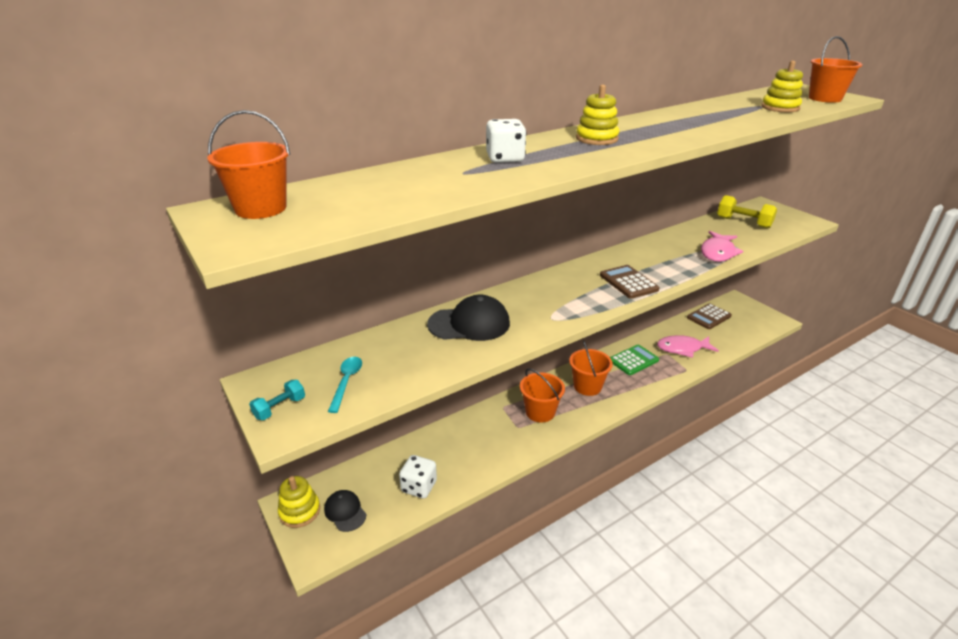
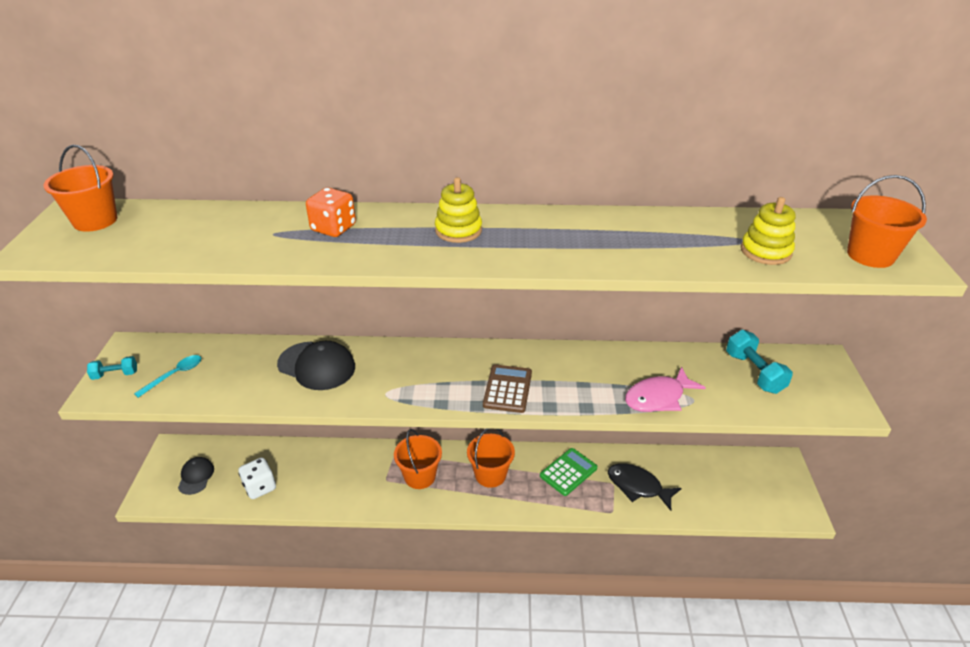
camera: 35 degrees right, 5 degrees up
(300, 511) = (171, 458): yellow stacking toy -> none
(505, 159) = (333, 228): white dice -> orange dice
(633, 360) = (568, 472): green calculator -> green calculator turned 45 degrees counterclockwise
(682, 348) = (638, 486): pink fish -> black fish
(709, 317) = (717, 466): brown calculator -> none
(743, 222) = (754, 373): yellow dumbbell -> turquoise dumbbell

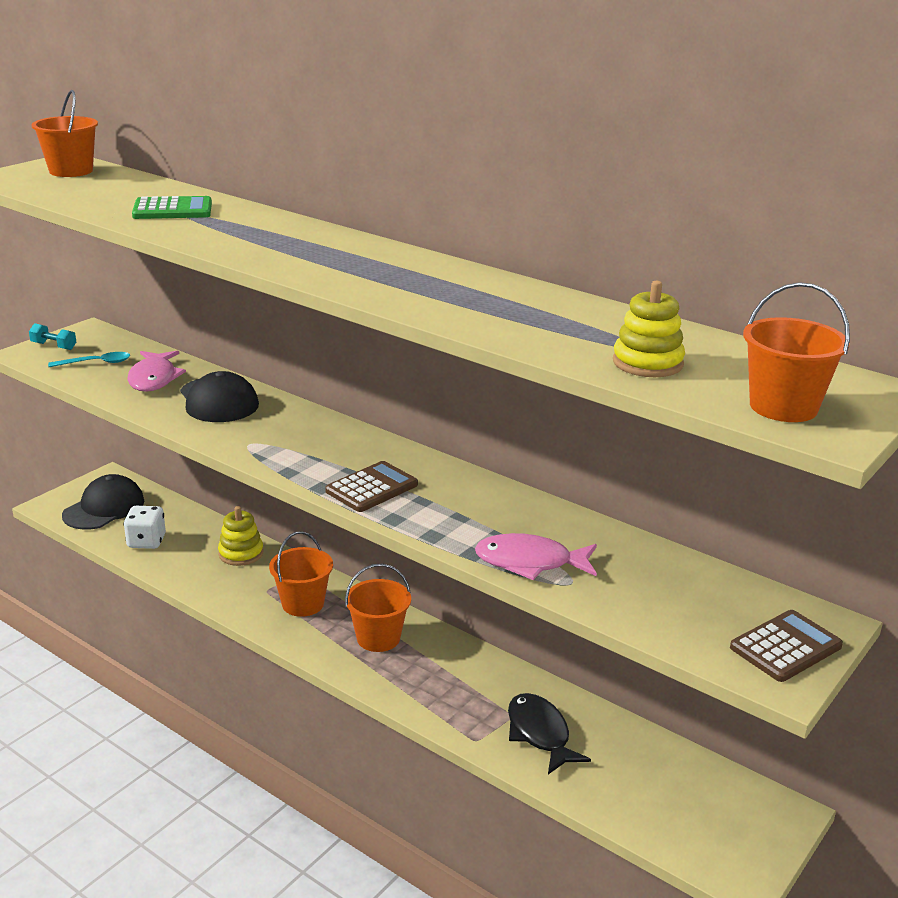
camera: 35 degrees right, 10 degrees down
(196, 476) = (104, 508): black cap -> black cap, size x1.65
(242, 369) = (154, 379): none -> pink fish
(333, 228) = (239, 223): orange dice -> none
(458, 230) = (346, 255): yellow stacking toy -> yellow stacking toy (241, 553)
(568, 472) = (471, 678): green calculator -> green calculator (172, 210)
(754, 373) = (694, 593): turquoise dumbbell -> none
(828, 385) = (785, 647): none -> brown calculator

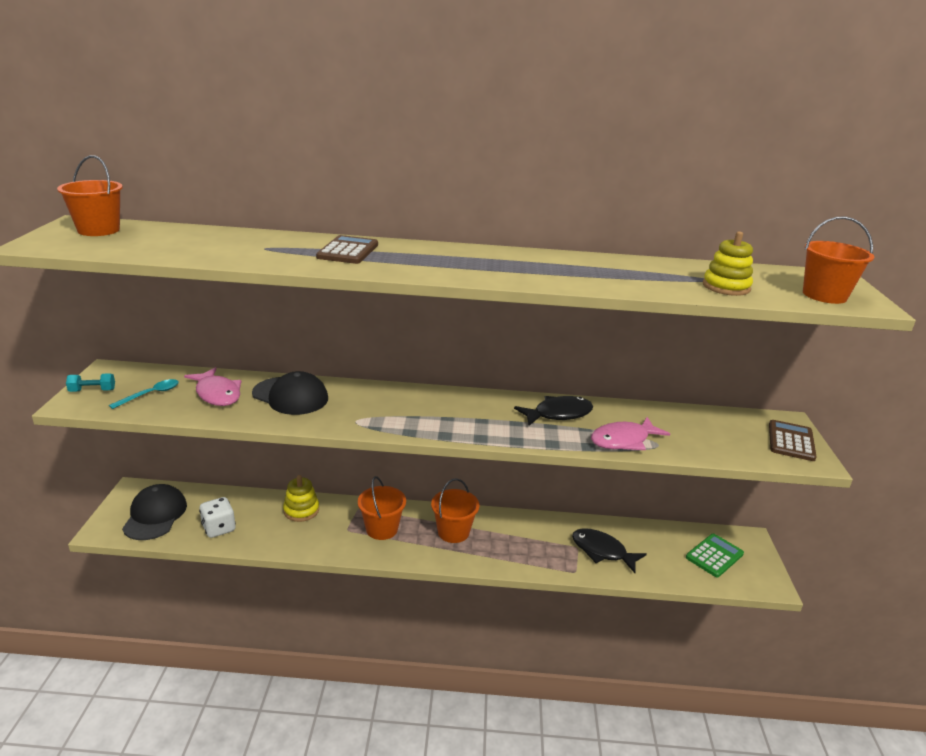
camera: 35 degrees left, 0 degrees up
(172, 210) = (250, 247): green calculator -> green calculator (714, 556)
(371, 488) = (476, 425): brown calculator -> brown calculator (348, 251)
(491, 507) = (558, 414): none -> black fish

